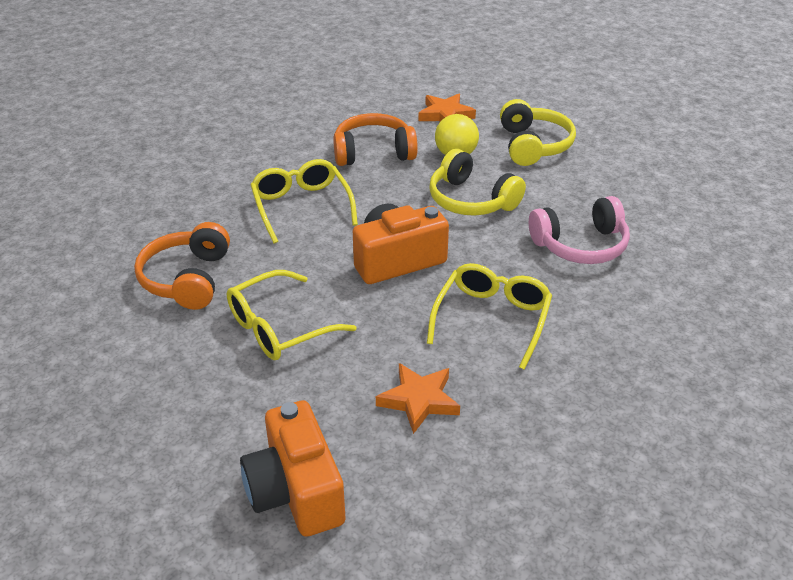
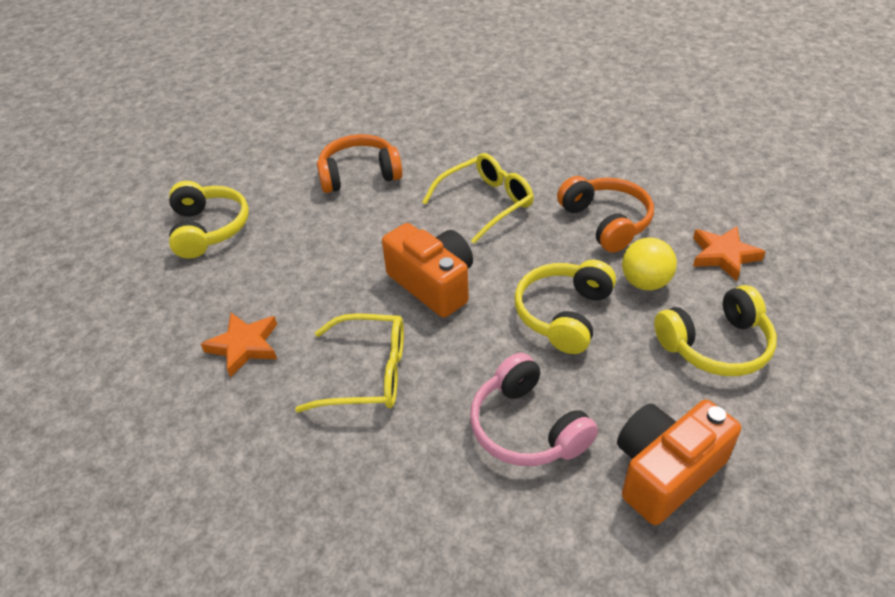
camera: 75 degrees right, 5 degrees up
(197, 416) = (209, 229): none -> yellow headphones
(279, 327) = (315, 239): yellow glasses -> none
(296, 491) = (138, 300): orange camera -> orange camera (665, 472)

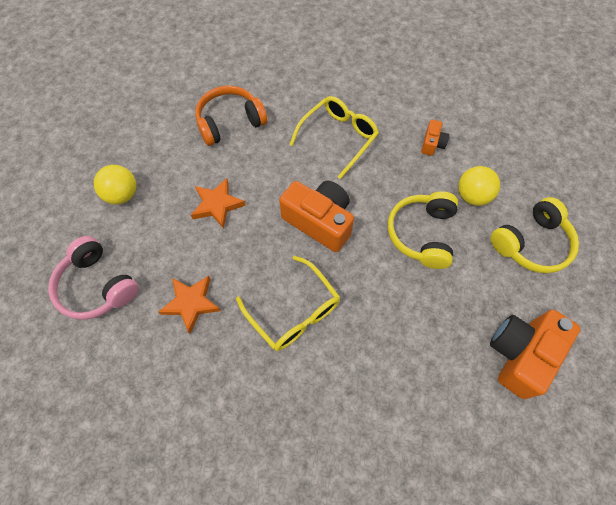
camera: 15 degrees left, 20 degrees up
(209, 229) = (122, 195): yellow headphones -> yellow ball
(367, 373) = (294, 311): yellow glasses -> yellow glasses turned 60 degrees clockwise
(527, 427) = (420, 336): pink headphones -> pink headphones (97, 286)
(606, 222) = (432, 144): orange headphones -> orange camera
(723, 255) = (521, 163): orange star -> orange star (217, 205)

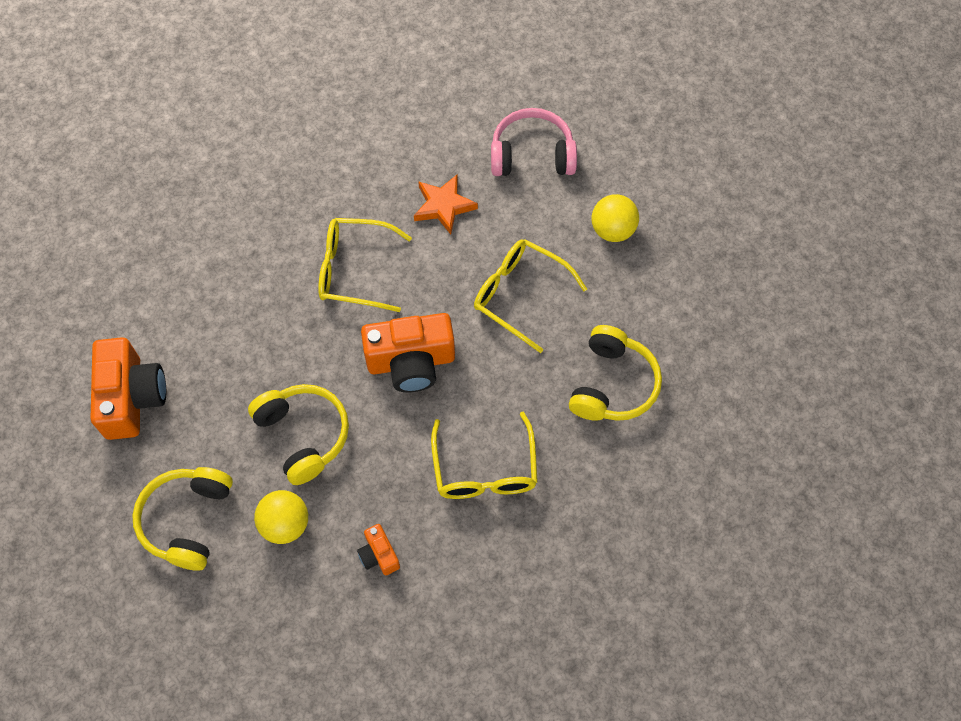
camera: 135 degrees right, 0 degrees up
(217, 205) = (520, 295): orange star -> yellow glasses
(230, 122) = (612, 384): orange headphones -> yellow headphones

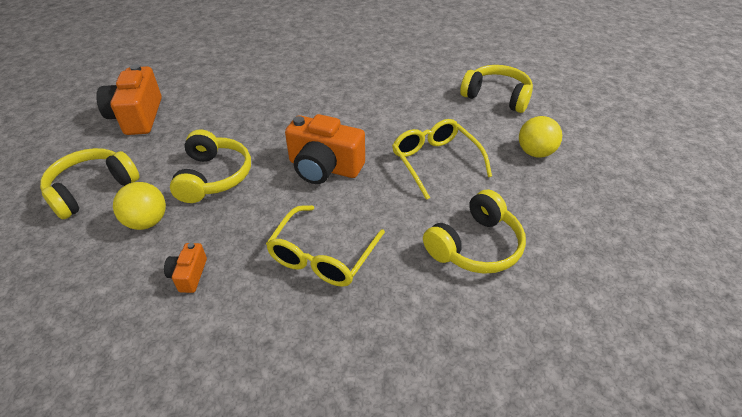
camera: 30 degrees right, 20 degrees down
(132, 397) = (137, 116): orange camera -> orange camera turned 150 degrees clockwise
(354, 270) = (330, 109): yellow glasses -> none
(443, 206) = (415, 100): orange star -> none
(532, 155) = (497, 97): pink headphones -> yellow headphones

